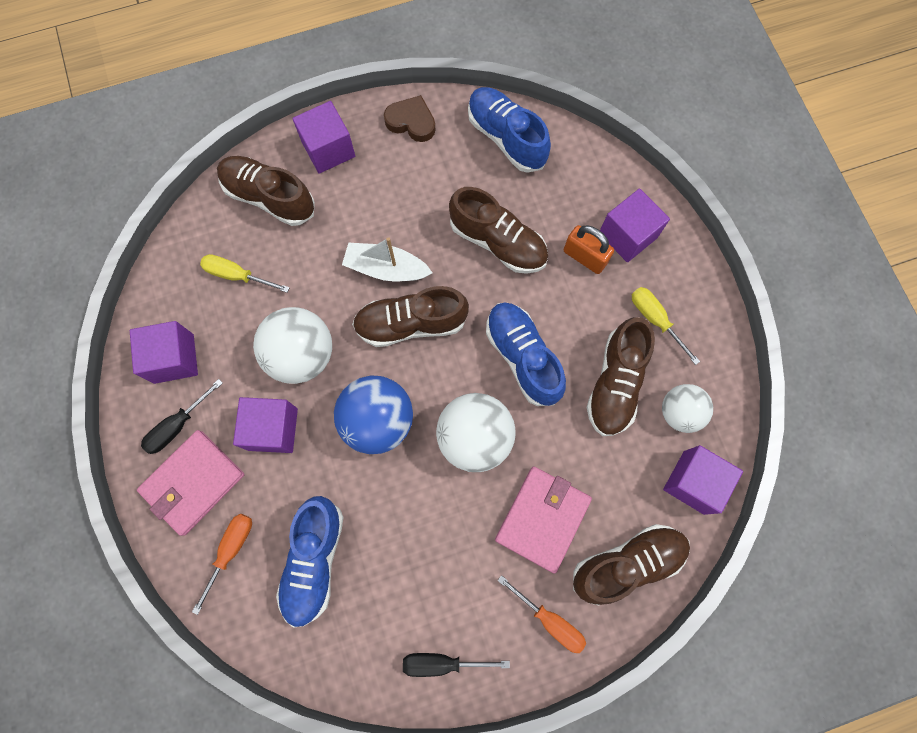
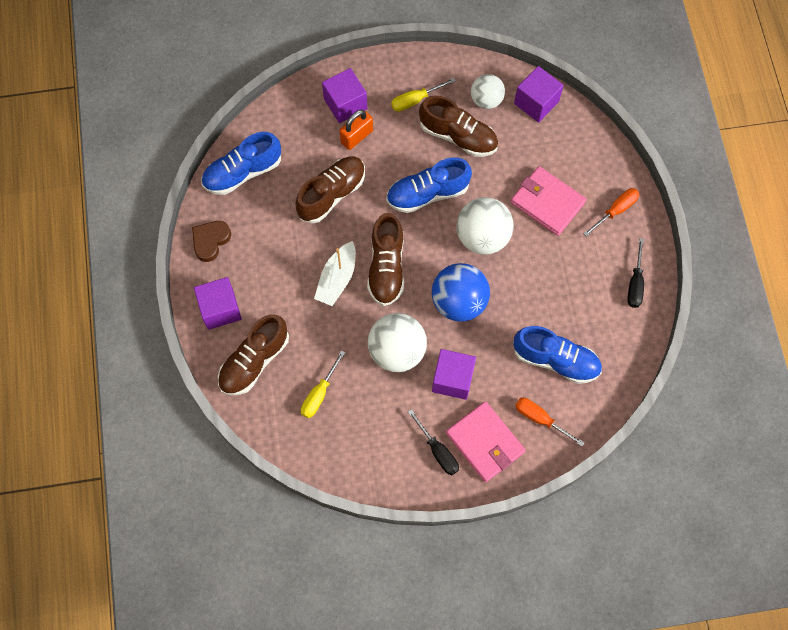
camera: 80 degrees left, 5 degrees down
(174, 358) = (381, 450): purple cube -> none
(627, 563) = (584, 155): brown shoe -> none

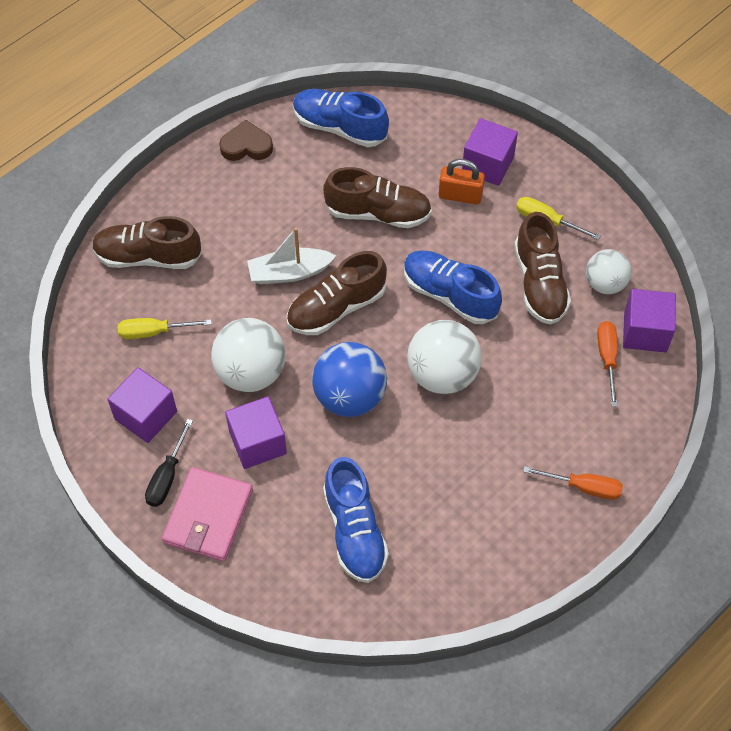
camera: 55 degrees right, 10 degrees down
(220, 309) = (181, 196): purple cube -> purple cube (146, 415)
(540, 419) = (274, 555): orange screwdriver -> orange screwdriver (607, 358)
(547, 202) = (535, 412): pink wallet -> none
(635, 283) = (510, 560): black screwdriver -> none

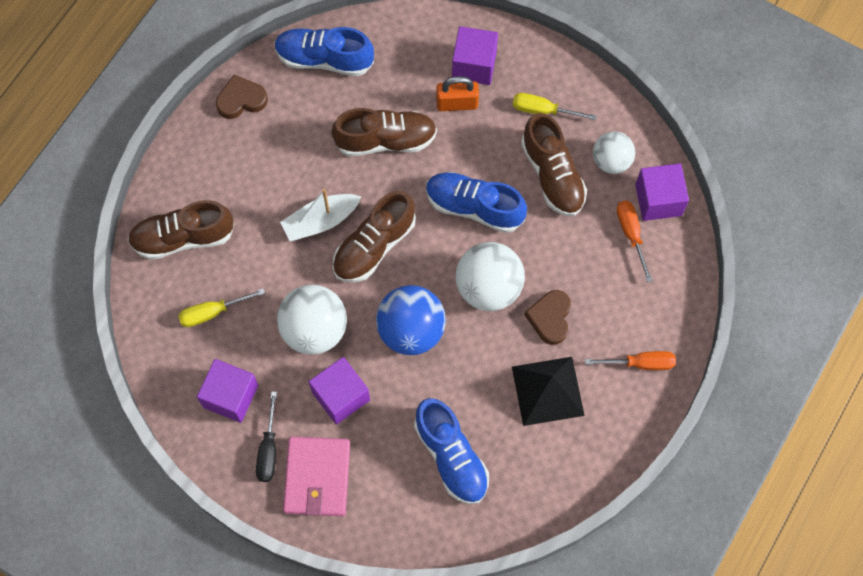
camera: 15 degrees left, 10 degrees up
(476, 490) = (548, 391): none -> black pyramid
(499, 419) = (550, 318): none -> brown heart

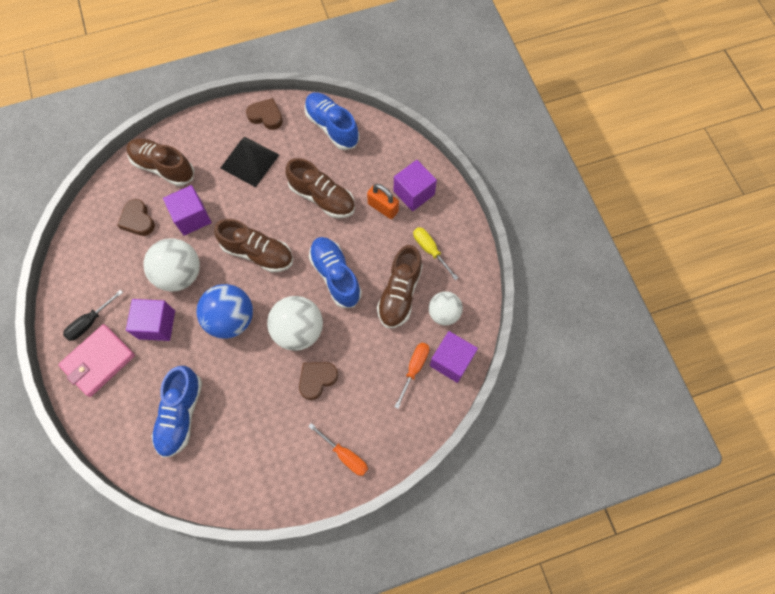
camera: 40 degrees right, 0 degrees up
(212, 312) = (138, 220): yellow screwdriver -> brown heart
(231, 396) = (101, 275): purple cube -> purple cube (192, 217)
(320, 221) = (243, 215): white boat -> none
(374, 246) = (258, 253): brown shoe -> brown shoe turned 150 degrees counterclockwise
(548, 391) = (273, 423): black pyramid -> black pyramid (250, 161)

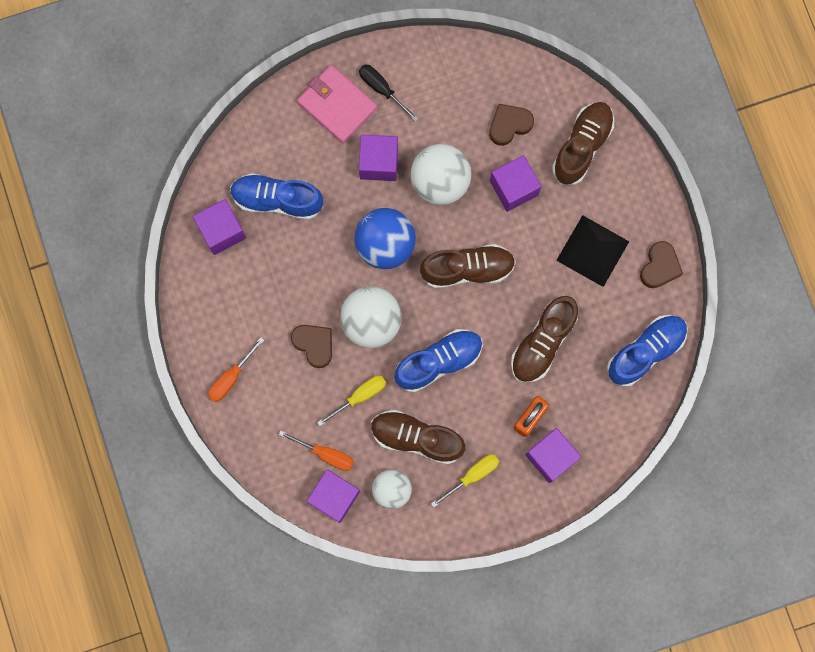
camera: 90 degrees right, 10 degrees up
(205, 467) = (221, 231): none -> purple cube
(258, 253) = (467, 269): brown shoe -> brown shoe turned 120 degrees counterclockwise
(364, 340) = (360, 396): none -> yellow screwdriver

